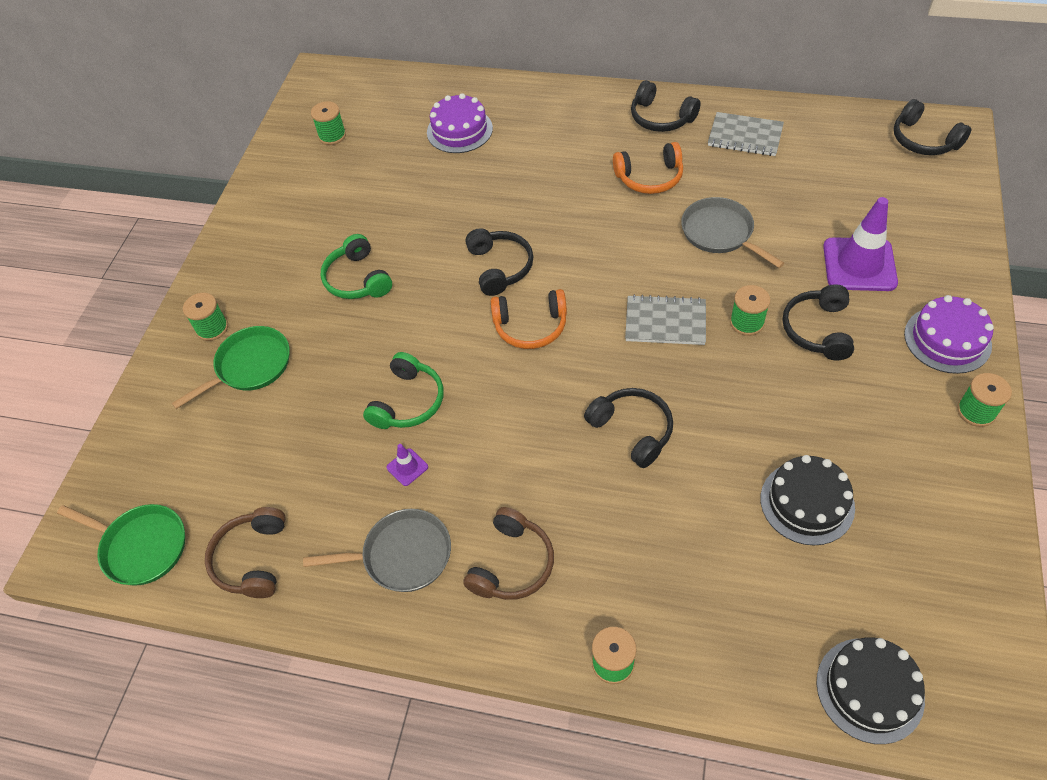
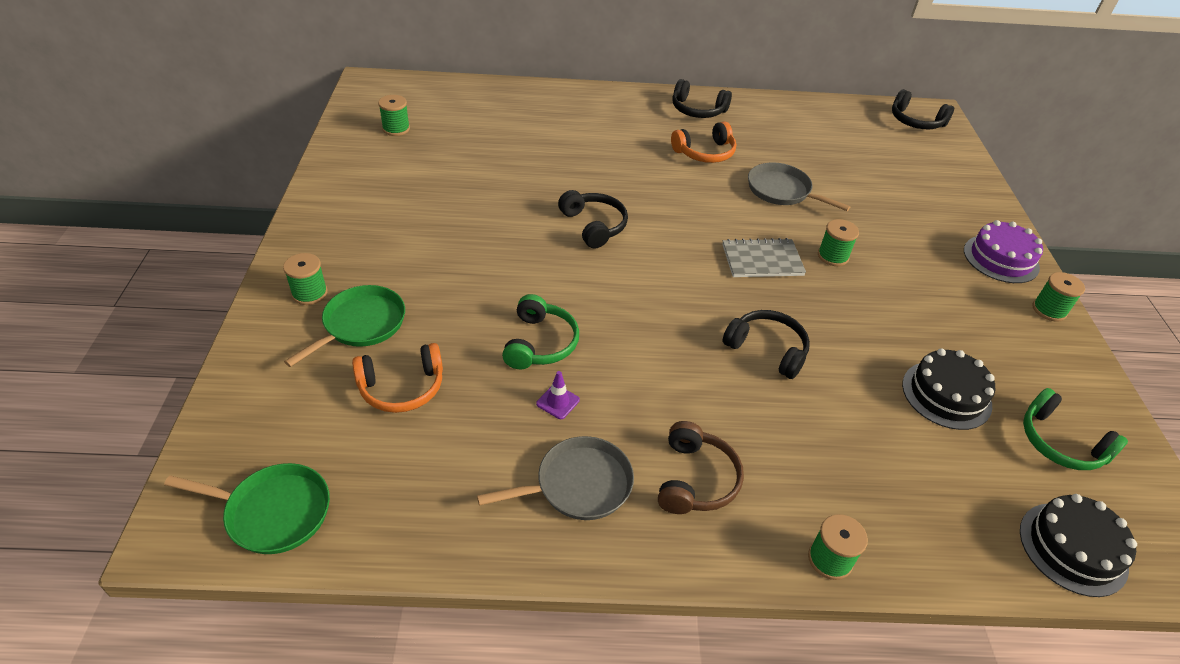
camera: 20 degrees left, 10 degrees down
(252, 559) = (412, 509): brown headphones -> none
(358, 279) = (456, 242): green headphones -> green headphones (1060, 442)
(459, 130) = (519, 122): purple cake -> none
(530, 326) = (640, 271): orange headphones -> orange headphones (402, 387)
(745, 136) = (773, 121): grey notebook -> none
(818, 330) = (894, 258): black headphones -> none
(859, 265) = (906, 209): purple traffic cone -> none

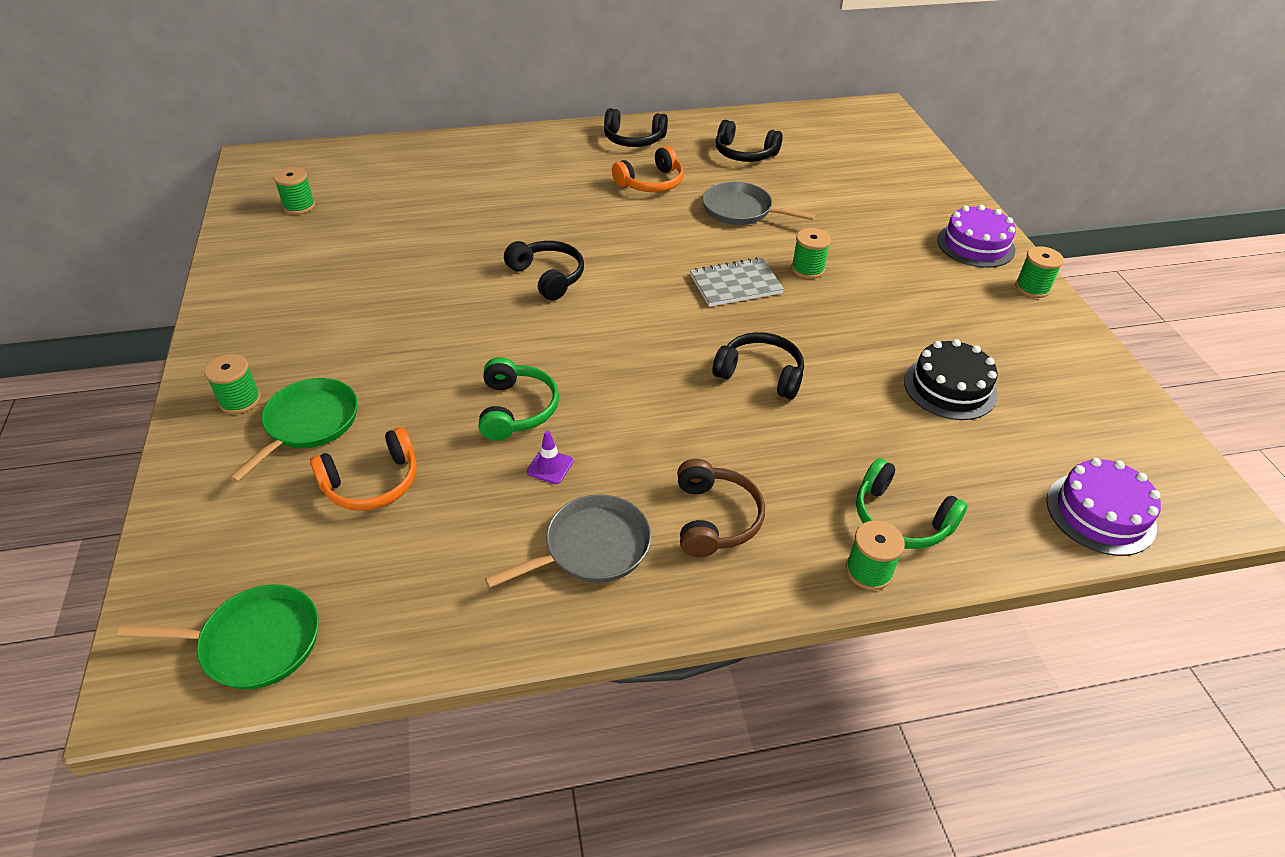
camera: 10 degrees left, 0 degrees up
(916, 121) = (863, 120): black headphones -> black headphones (744, 153)
(1060, 442) = (1068, 414): green headphones -> green headphones (900, 518)
(1072, 548) = (1100, 513): black cake -> purple cake

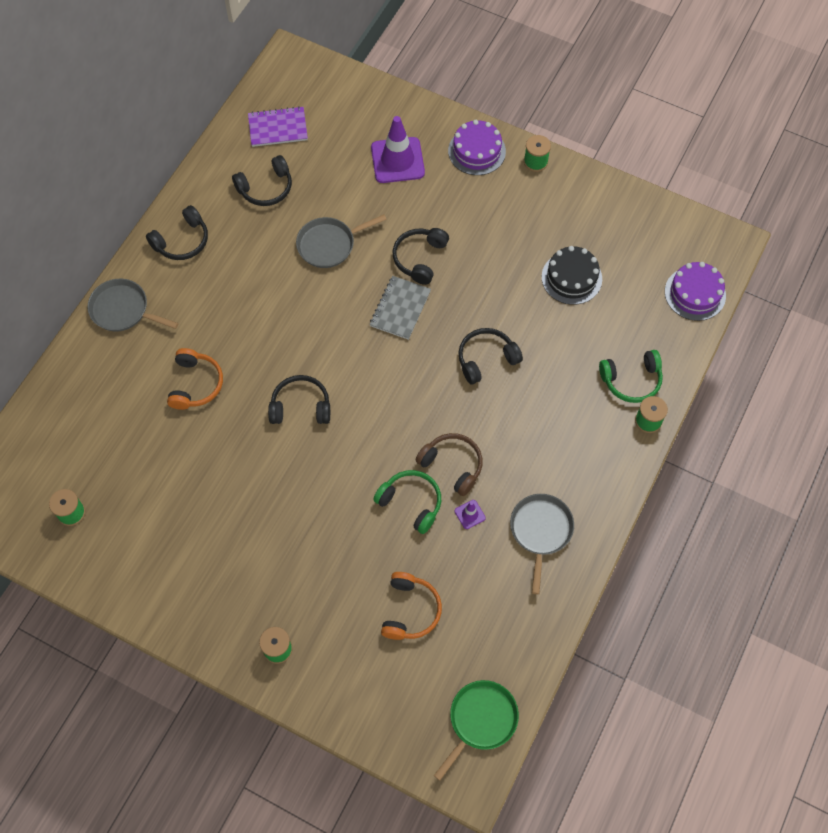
camera: 50 degrees left, 20 degrees up
(309, 424) = (332, 620): green pan -> none
(530, 143) = (123, 310): none -> grey pan
(651, 183) = (249, 271): orange headphones -> orange headphones (195, 384)
(714, 518) = (566, 462): brown headphones -> brown headphones (452, 465)
(807, 269) = (420, 258): green spool -> black headphones
(809, 133) = (278, 128): none -> purple notebook
(885, 205) = (397, 160): none -> purple traffic cone

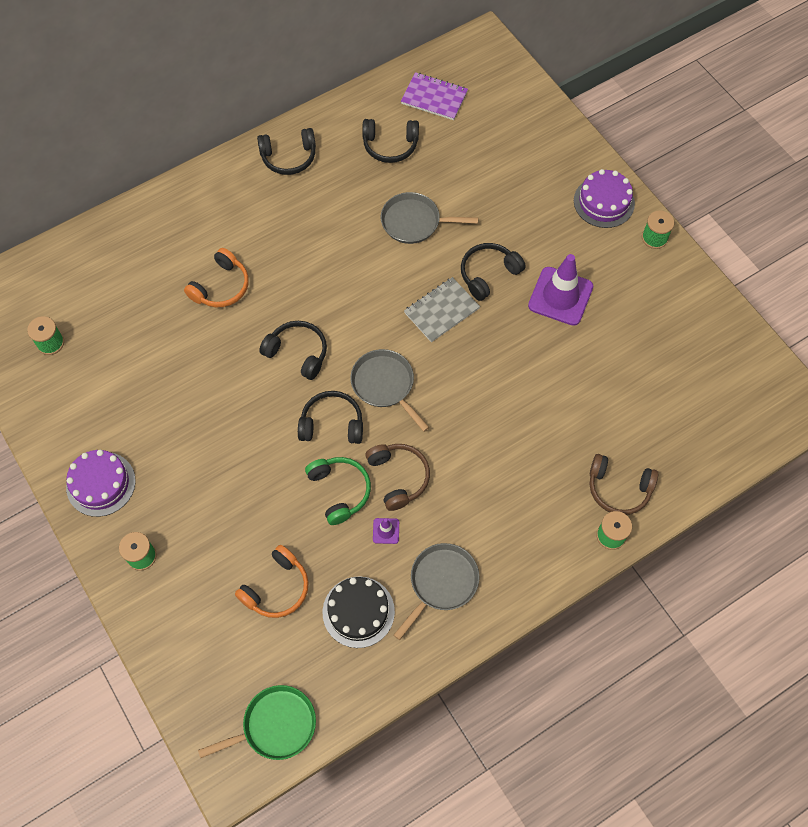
camera: 30 degrees right, 0 degrees up
(123, 310) = (202, 192): grey pan -> grey pan (385, 385)
(397, 160) = (524, 176): purple traffic cone -> purple traffic cone (560, 296)
(486, 359) = (491, 397): black headphones -> black headphones (332, 424)
(571, 278) = (621, 362): black cake -> black cake (358, 612)
(631, 380) = (618, 488): green headphones -> brown headphones
(695, 293) = (735, 438): purple cake -> purple cake (101, 484)

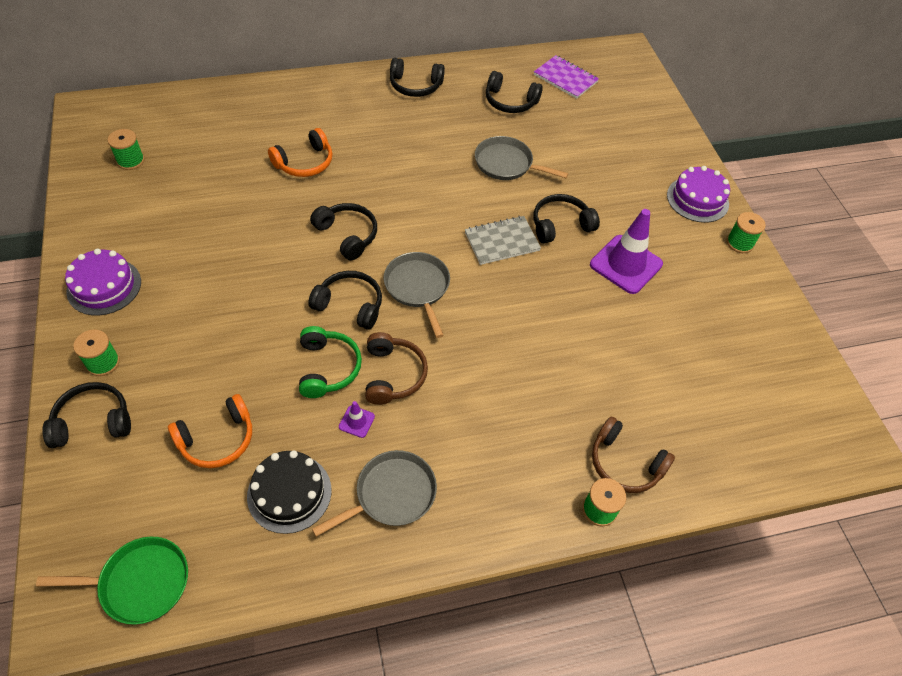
camera: 15 degrees right, 10 degrees down
(163, 611) = (93, 422): none -> black headphones

